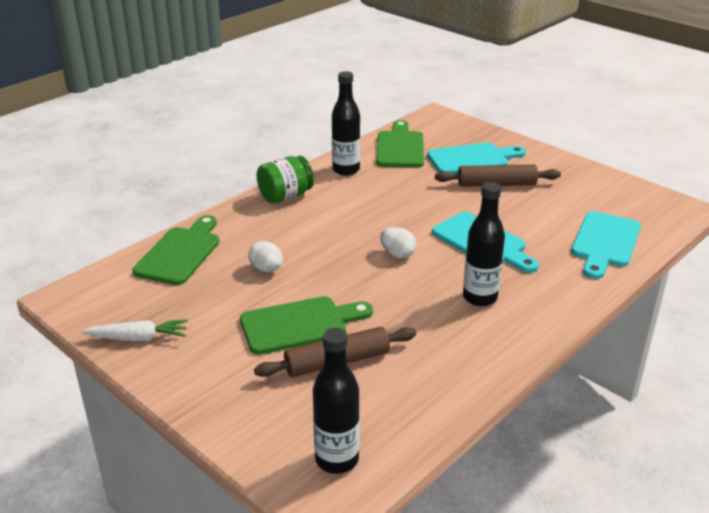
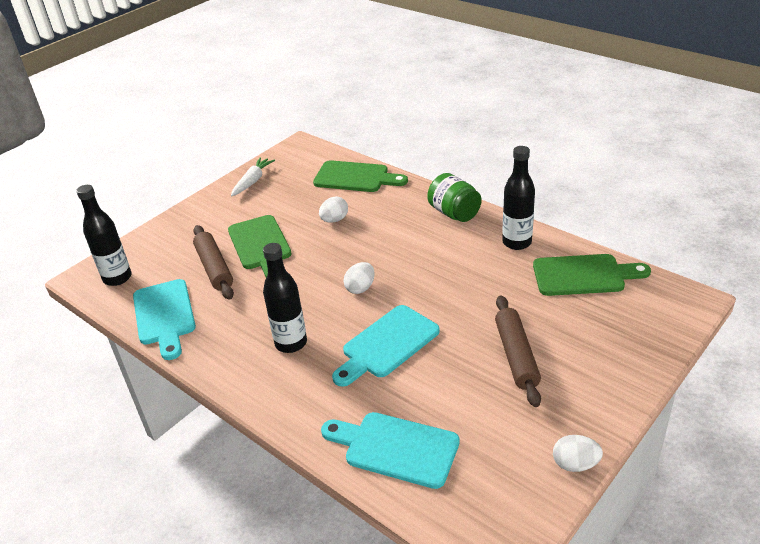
camera: 90 degrees right, 5 degrees up
(138, 338) = (252, 181): white carrot -> white carrot turned 150 degrees counterclockwise
(472, 159) = (575, 334): turquoise cutting board -> turquoise cutting board (164, 316)
(603, 174) = (575, 464): none -> white egg

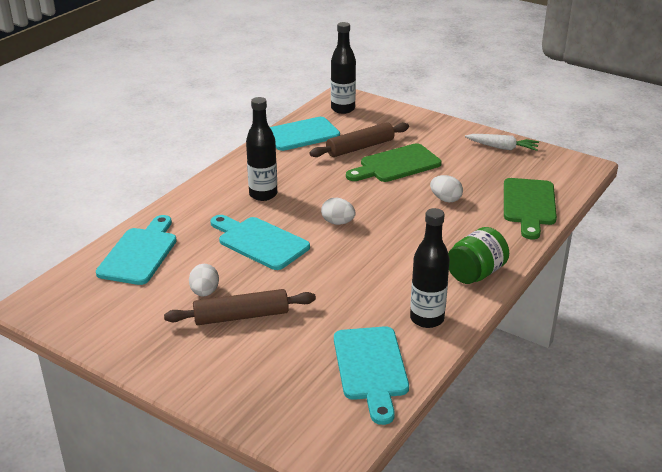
camera: 80 degrees right, 5 degrees down
(575, 464) = (104, 348): white egg -> white egg (204, 292)
(584, 275) = (371, 368): green cutting board -> turquoise cutting board

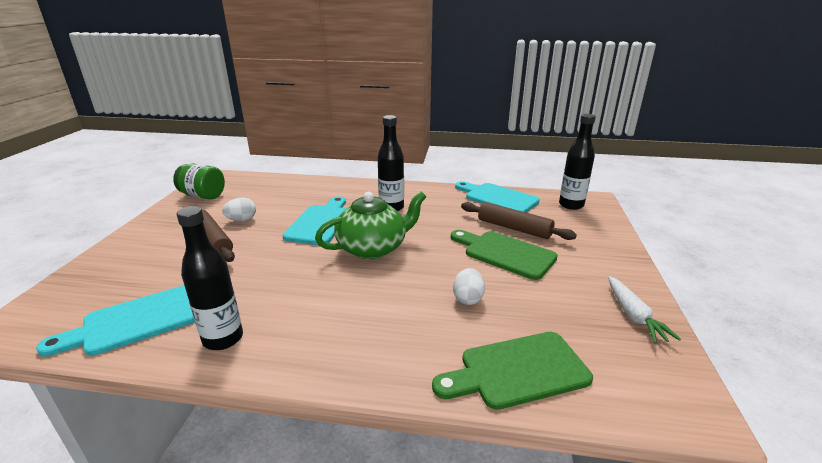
camera: 65 degrees right, 5 degrees down
(140, 253) = (283, 188): turquoise cutting board -> none
(338, 222) = (373, 248): white egg -> green teapot
(475, 273) = (325, 356): green jar -> green jar (203, 196)

